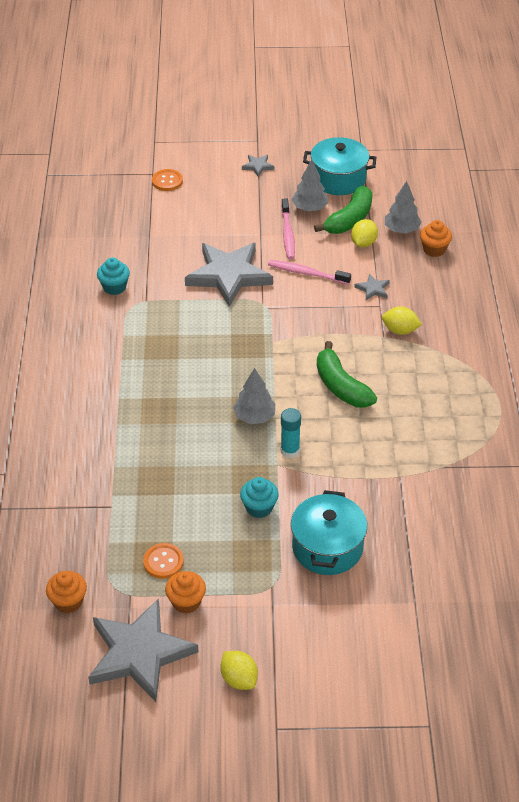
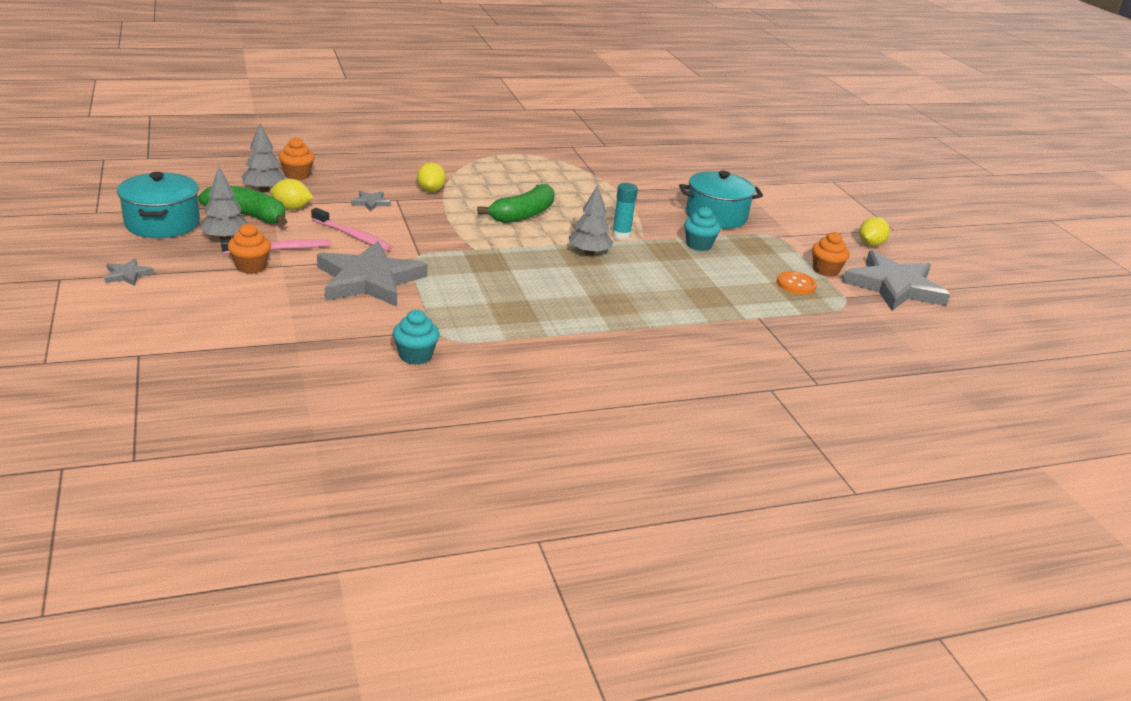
camera: 110 degrees left, 15 degrees down
(68, 601) = (882, 326): orange cupcake -> orange cupcake (251, 267)
(167, 181) = (160, 340): orange button -> none
(306, 273) = (353, 236): pink toothbrush -> pink toothbrush turned 60 degrees counterclockwise

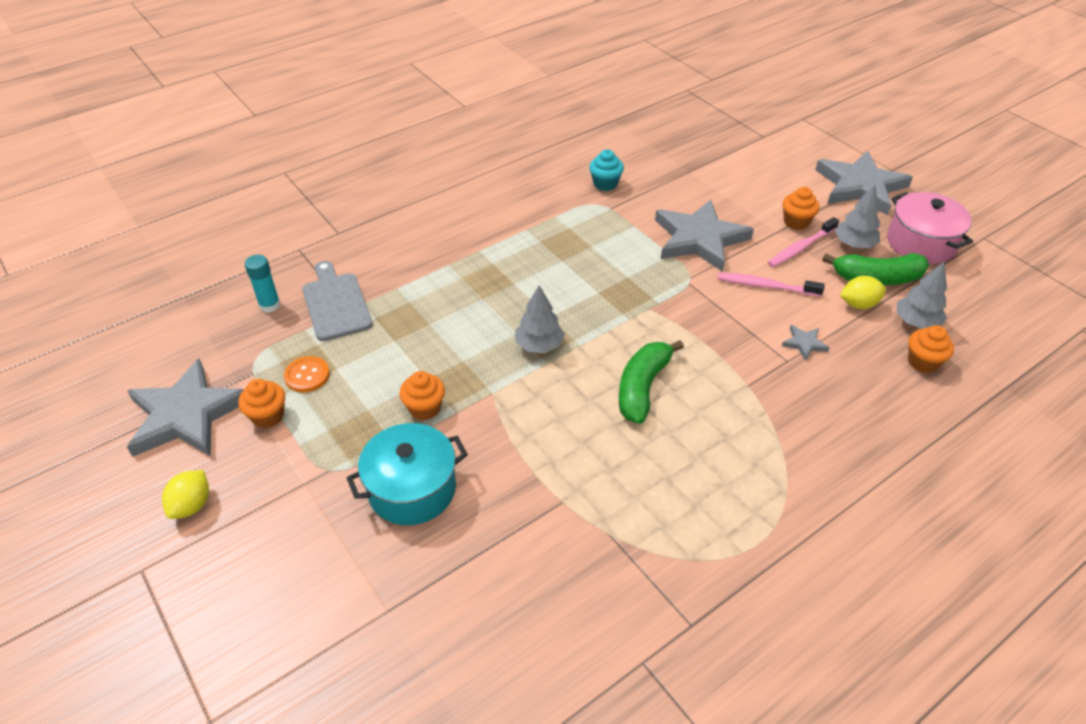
camera: 165 degrees right, 15 degrees up
(127, 275) = (860, 186): grey star -> grey star, size x2.47
(162, 223) = (920, 243): turquoise pot -> pink pot
(431, 190) = (771, 394): yellow lemon -> none
(621, 235) = (519, 393): turquoise glue stick -> turquoise glue stick (270, 305)
(698, 245) = (424, 408): turquoise cupcake -> orange cupcake
(772, 325) = (336, 303): none -> grey cutting board

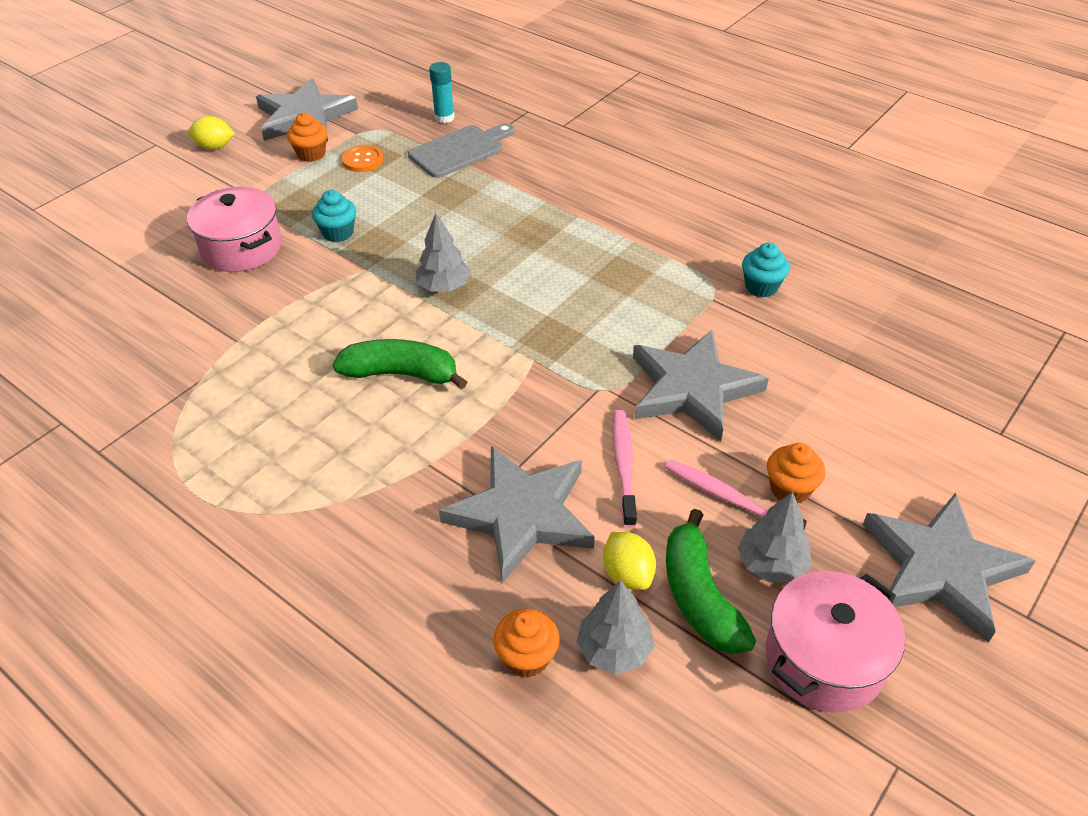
camera: 75 degrees right, 0 degrees up
(412, 489) = (242, 248): turquoise pot -> pink pot
(424, 408) = (338, 233): orange cupcake -> turquoise cupcake
(804, 343) = (521, 515): grey star -> grey star, size x2.47

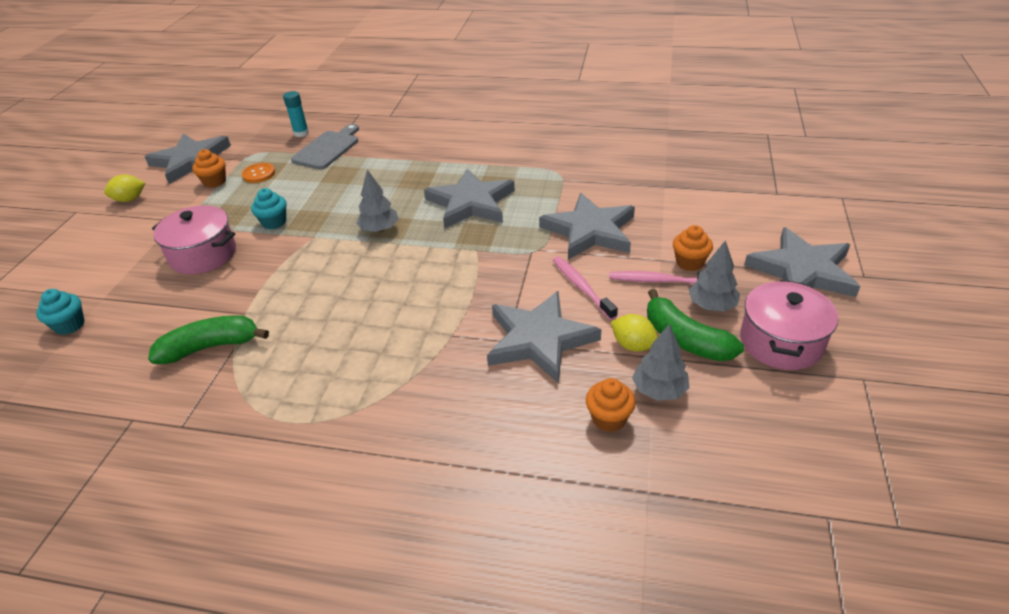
camera: 25 degrees left, 5 degrees down
(401, 374) = (389, 289): green banana -> green banana (211, 347)
(573, 290) = (471, 203): none -> grey star
(761, 287) = (586, 164): turquoise cupcake -> turquoise cupcake (70, 325)

